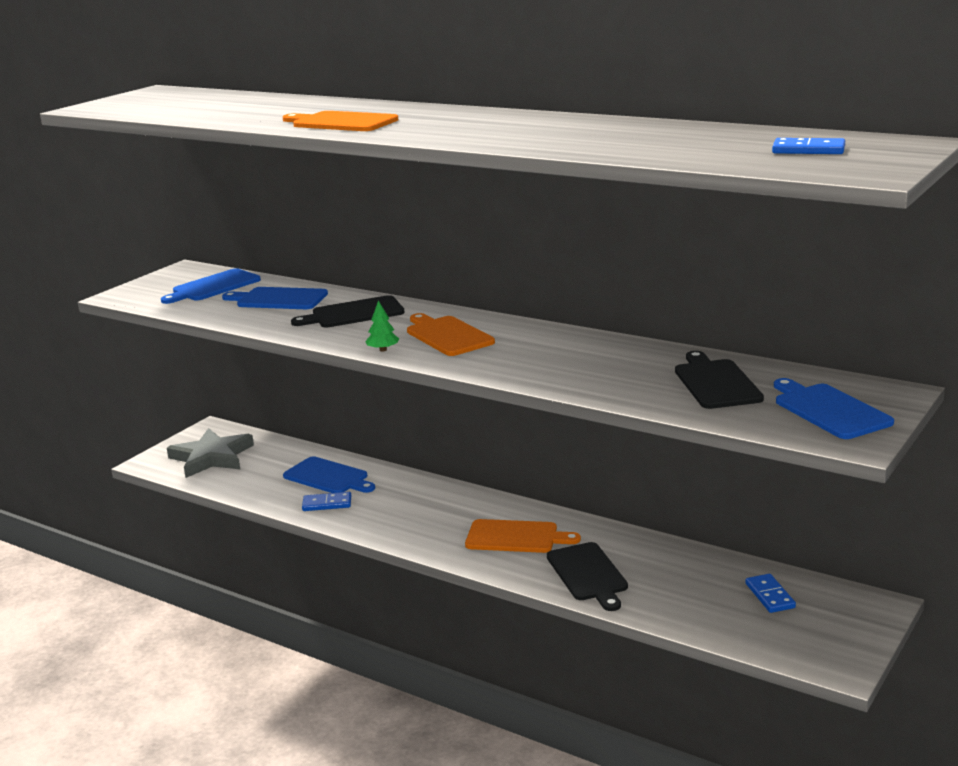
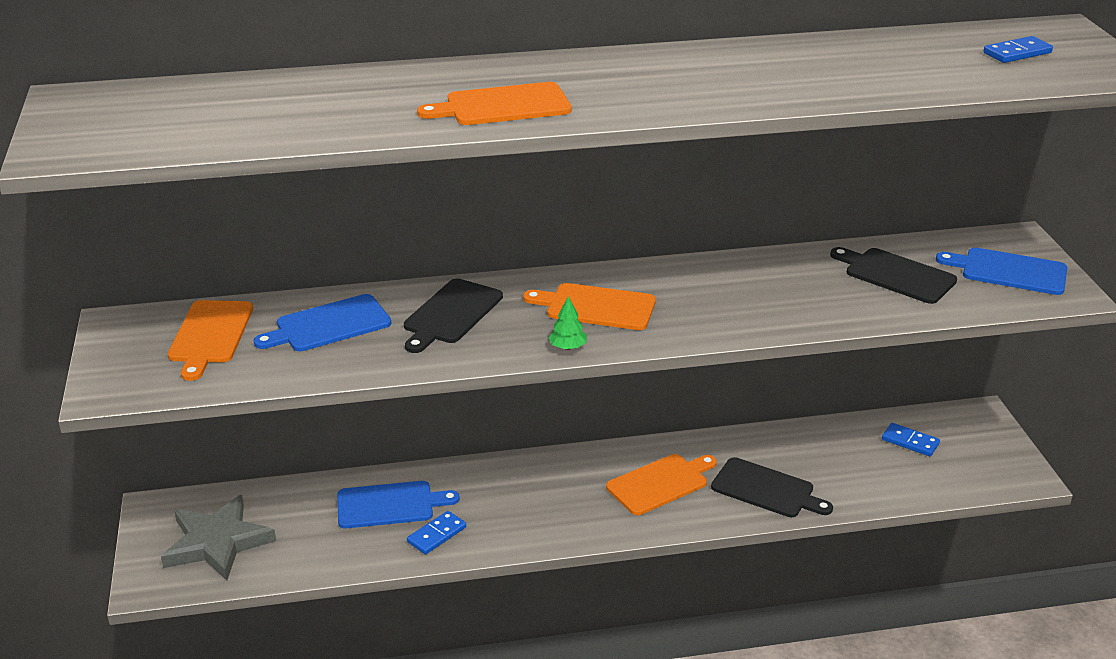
camera: 45 degrees left, 10 degrees up
(213, 286) = (210, 335): blue cutting board -> orange cutting board

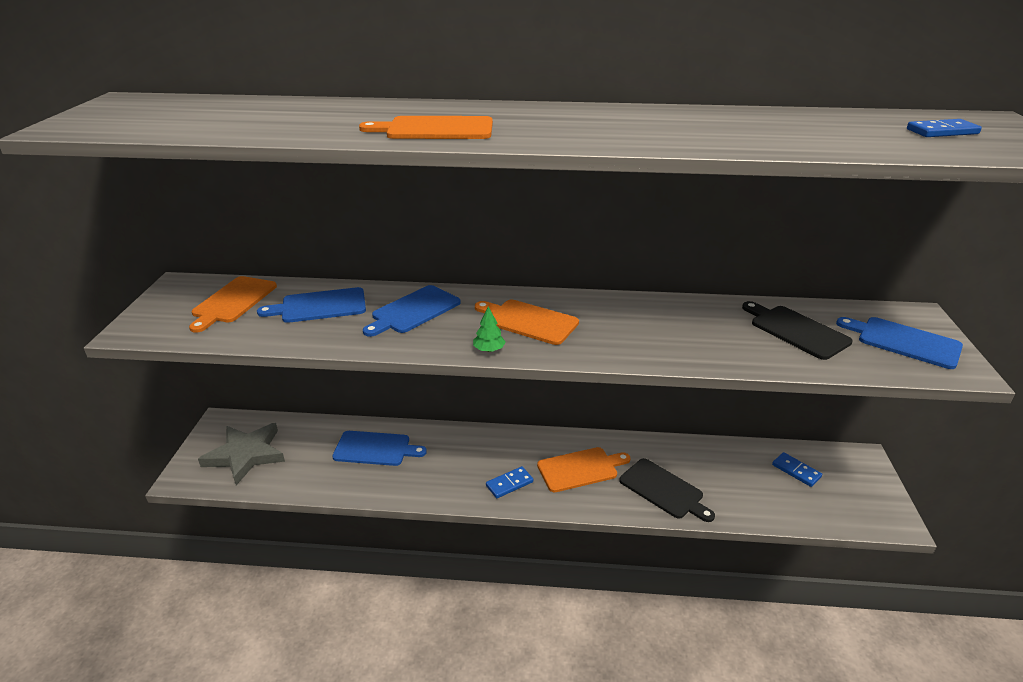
camera: 15 degrees right, 0 degrees up
(437, 535) = (397, 479): blue domino -> blue domino (509, 484)
(451, 314) = (413, 311): black cutting board -> blue cutting board

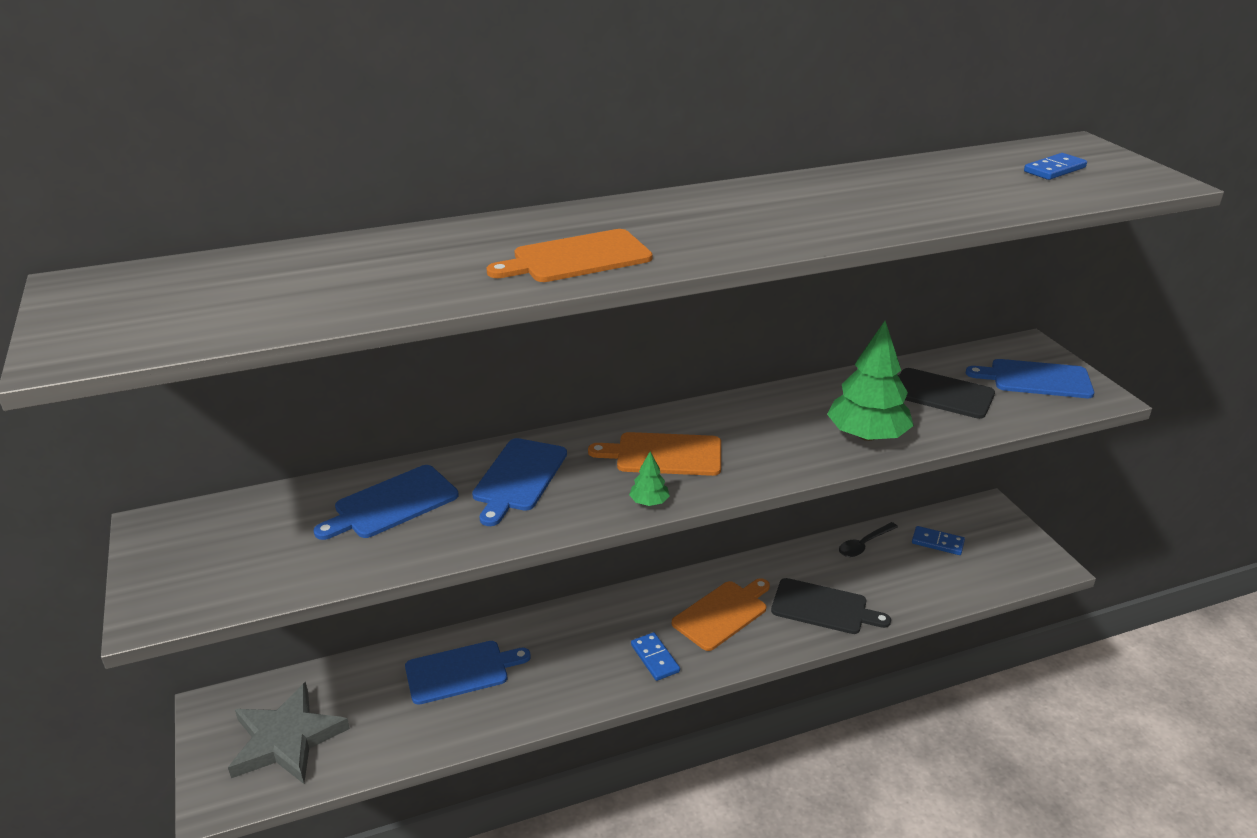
camera: 25 degrees left, 0 degrees up
(233, 301) = (263, 530): orange cutting board -> none
(509, 484) = (655, 658): blue domino -> blue domino turned 60 degrees counterclockwise
(705, 347) = (867, 435): none -> green tree
(729, 453) = (864, 544): none -> black spoon

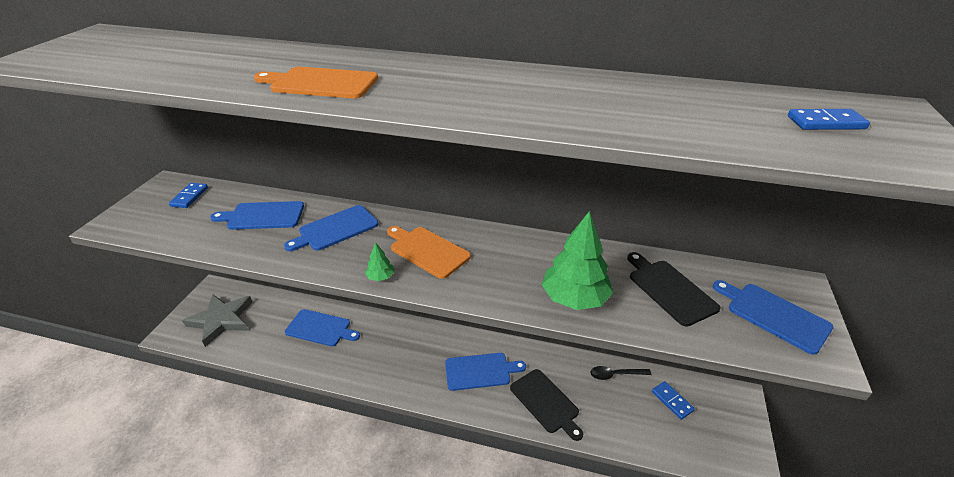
camera: 35 degrees right, 5 degrees up
(655, 658) = (417, 377): blue domino -> blue domino (189, 197)
(722, 613) = (480, 371): orange cutting board -> blue cutting board

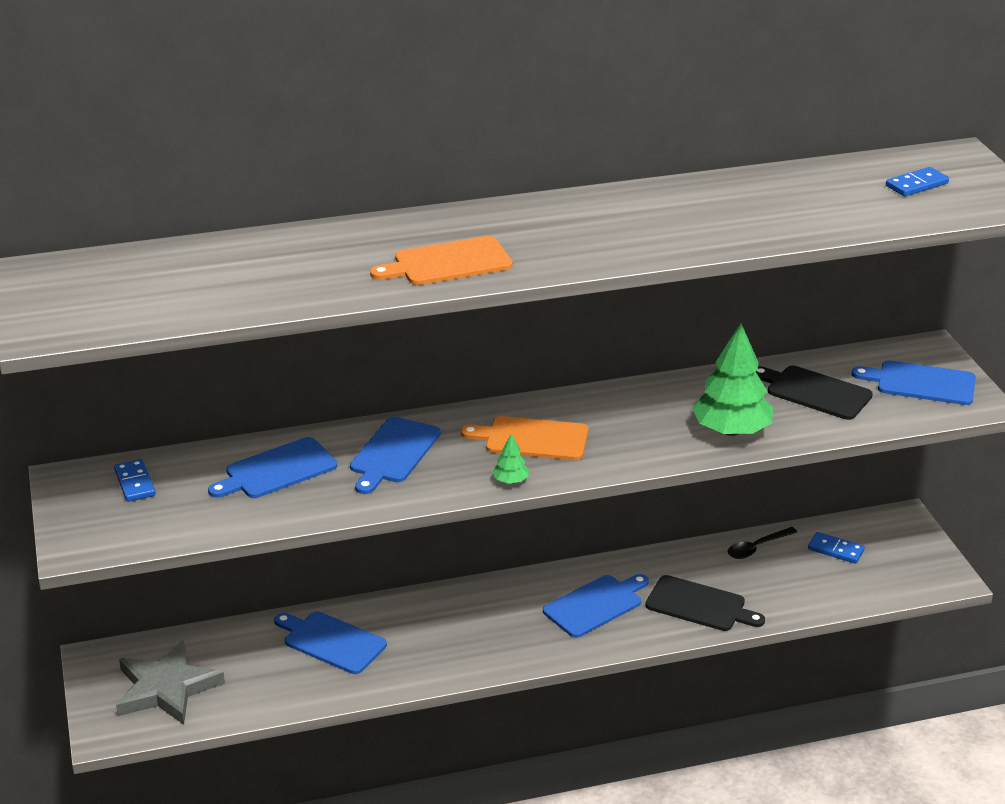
camera: 30 degrees left, 5 degrees down
(320, 328) = (331, 641): blue cutting board -> blue cutting board turned 135 degrees counterclockwise

